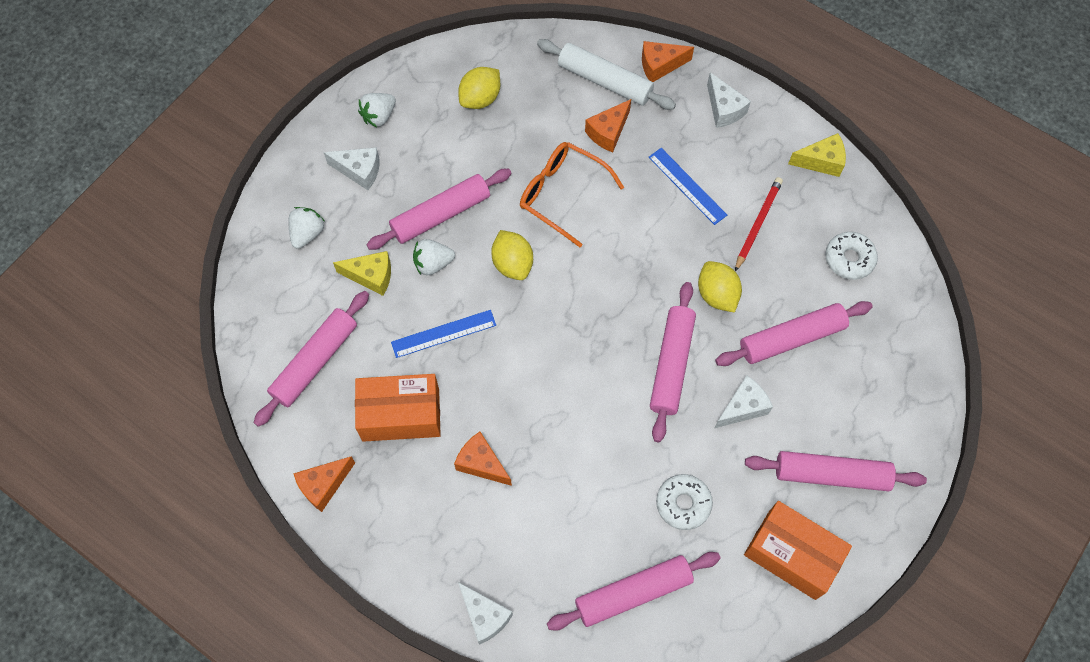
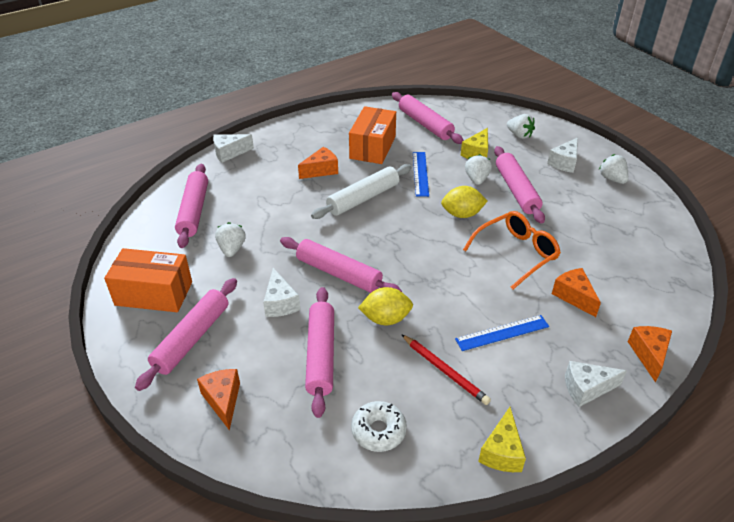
camera: 110 degrees right, 25 degrees down
(324, 485) = (345, 115): orange cheese -> orange cheese (223, 400)
(480, 98) = (622, 231): yellow lemon -> none
(604, 81) = (633, 309): white rolling pin -> white rolling pin (363, 198)
(683, 504) = (232, 249): white donut -> white strawberry
(791, 555) = (154, 293): orange box -> orange box turned 45 degrees clockwise

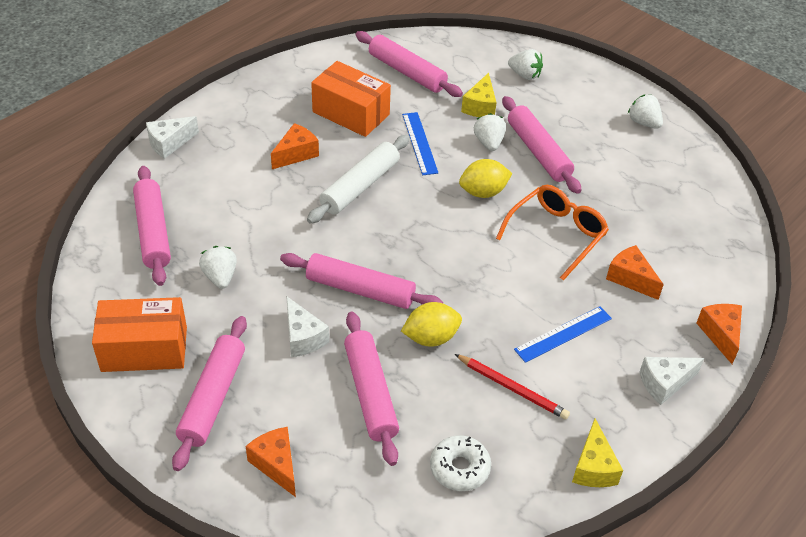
camera: 15 degrees left, 5 degrees up
(372, 147) = (351, 113): orange box -> orange box turned 60 degrees counterclockwise
(564, 163) = (585, 107): white cheese -> none

